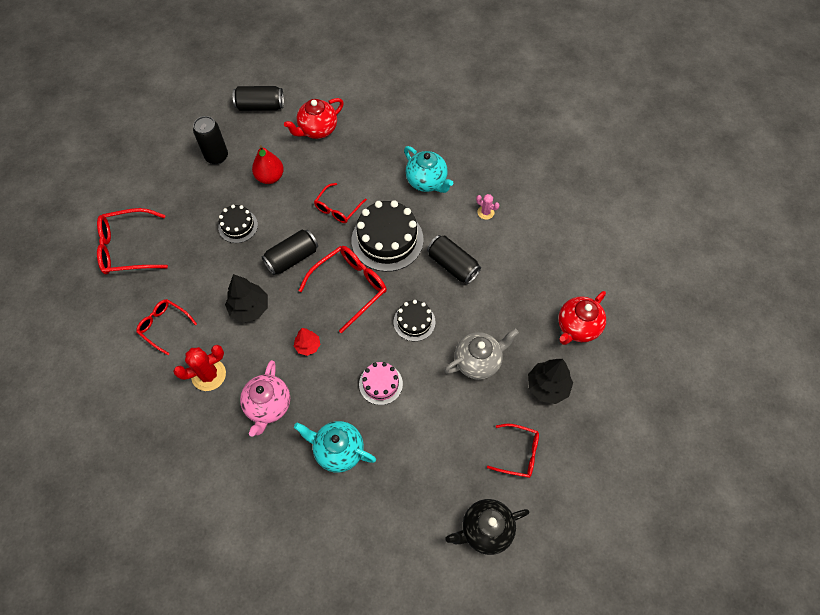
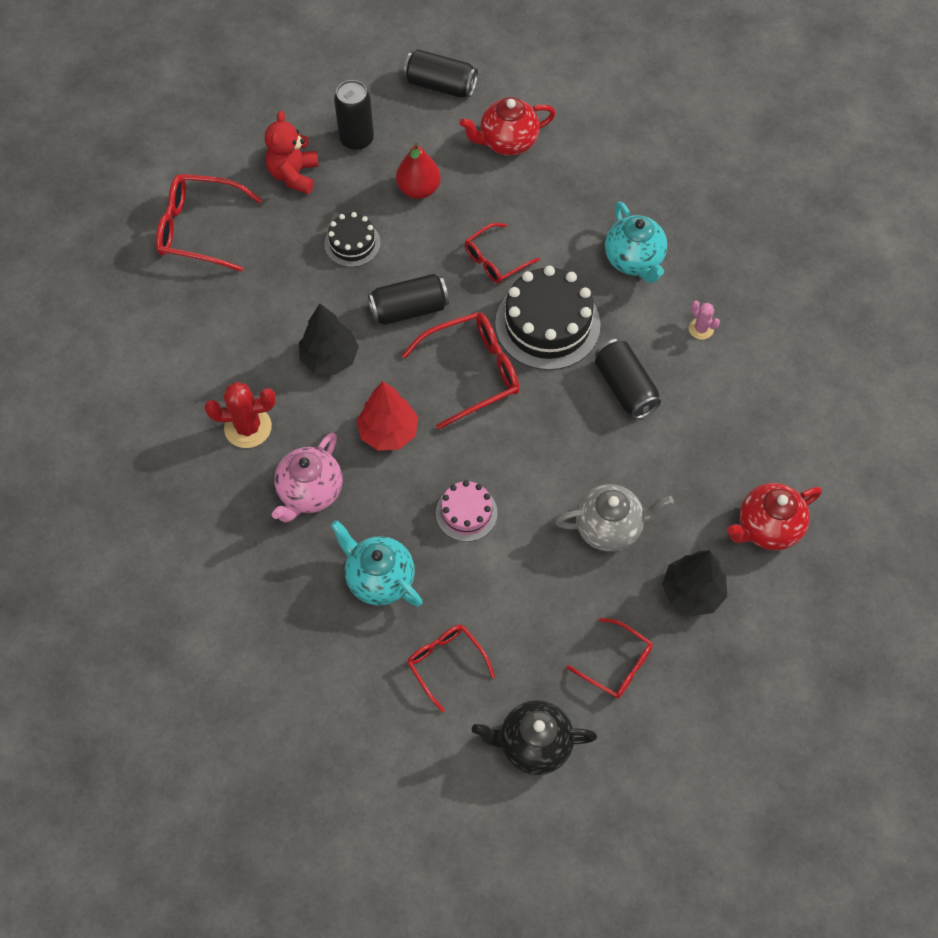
camera: 20 degrees right, 0 degrees up
(164, 326) = (212, 346): red glasses -> red glasses (446, 663)
(182, 192) = (294, 175): none -> red teddy bear
(308, 346) = (388, 432): red tree -> red tree, size x1.64
(414, 322) = (542, 446): black cake -> none

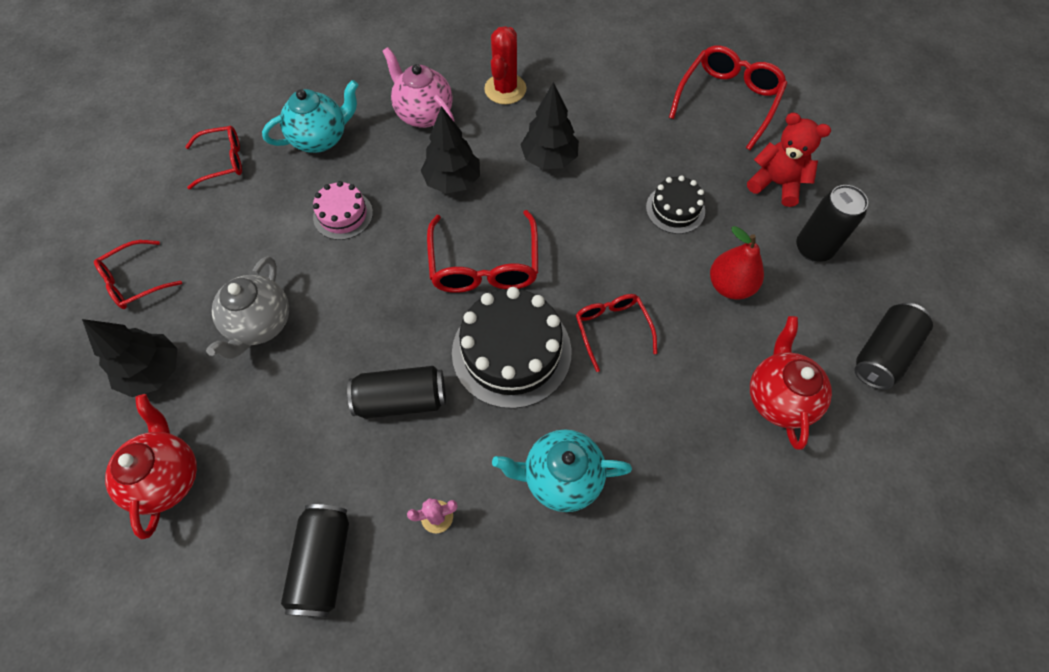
camera: 110 degrees right, 0 degrees up
(388, 432) = (453, 181): red tree -> black tree
(409, 309) = (579, 234): black can -> black can (323, 563)
(533, 744) = (118, 198): black teapot -> none

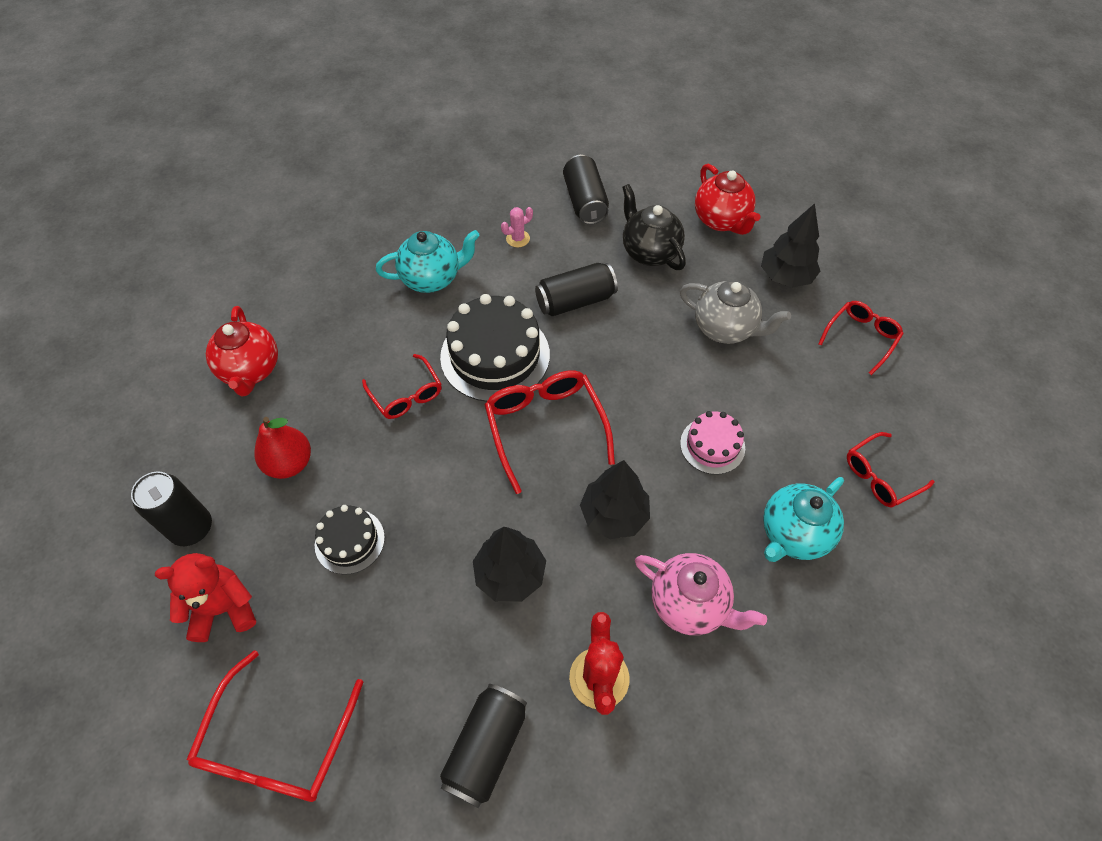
camera: 165 degrees right, 5 degrees down
(260, 324) = (725, 328): grey teapot -> grey teapot turned 120 degrees clockwise
(283, 449) = (649, 252): none -> black teapot
(776, 183) = (223, 608): red teddy bear -> red teddy bear turned 150 degrees clockwise
(882, 353) = (144, 430): black can -> black can (486, 748)

